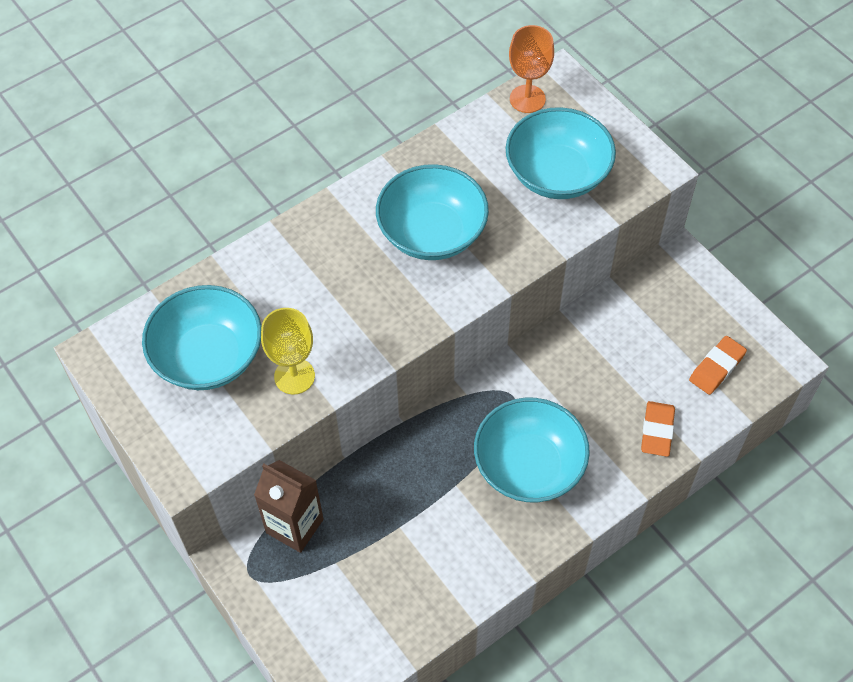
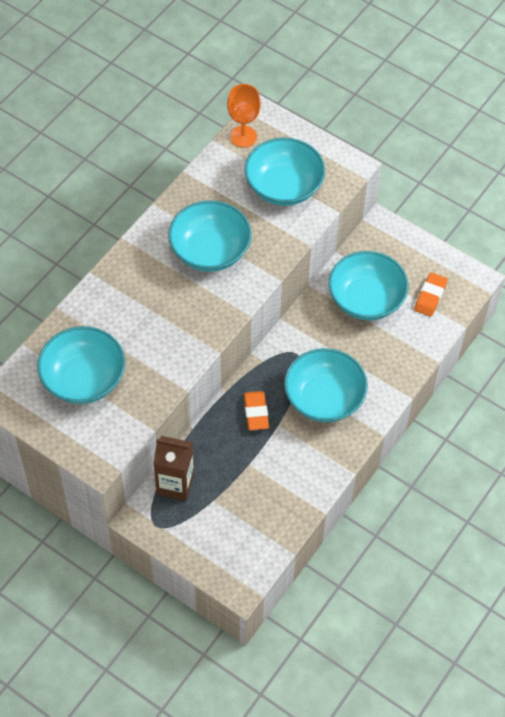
camera: 20 degrees left, 0 degrees up
(294, 376) = (150, 376): yellow goblet -> none
(629, 349) = (366, 299): none -> turquoise bowl
(657, 431) = (403, 351): orange eraser -> orange eraser (256, 412)

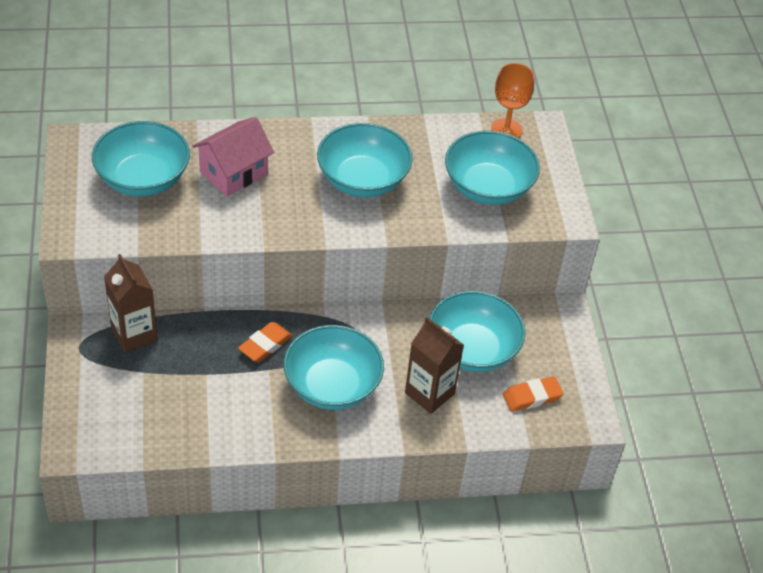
camera: 45 degrees right, 10 degrees down
(130, 320) = (233, 172): none -> pink house
(378, 349) = (429, 393): none -> brown carton

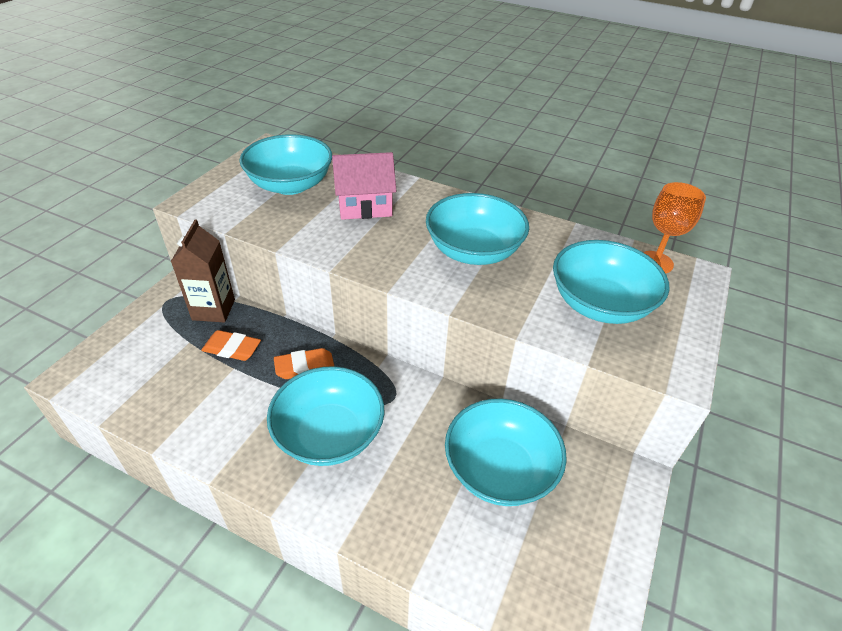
camera: 35 degrees right, 5 degrees down
(429, 393) = (418, 495): brown carton -> none
(532, 396) = (533, 563): orange eraser -> orange eraser (232, 348)

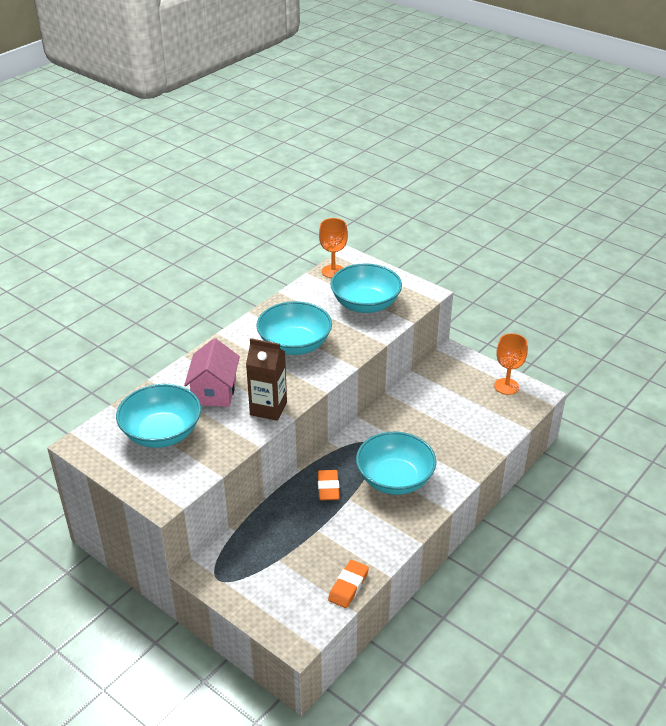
camera: 75 degrees left, 5 degrees down
(213, 310) = (242, 543): brown carton -> brown carton (268, 408)
(232, 348) = (295, 531): orange eraser -> orange eraser (348, 586)
(499, 470) = (437, 405): turquoise bowl -> none
(591, 576) = (506, 386): none -> orange goblet

